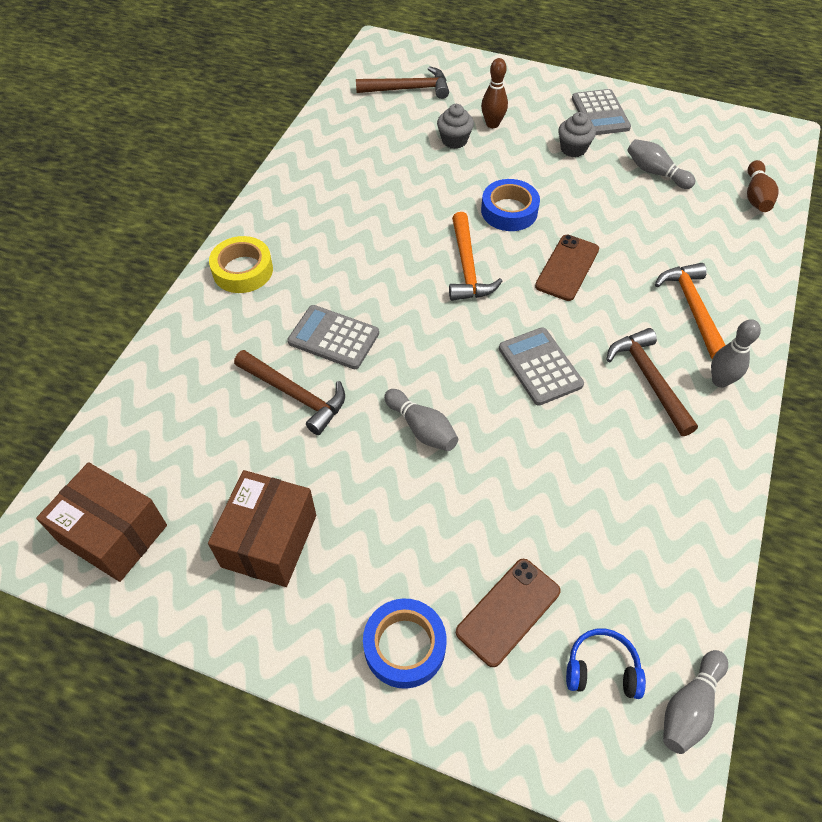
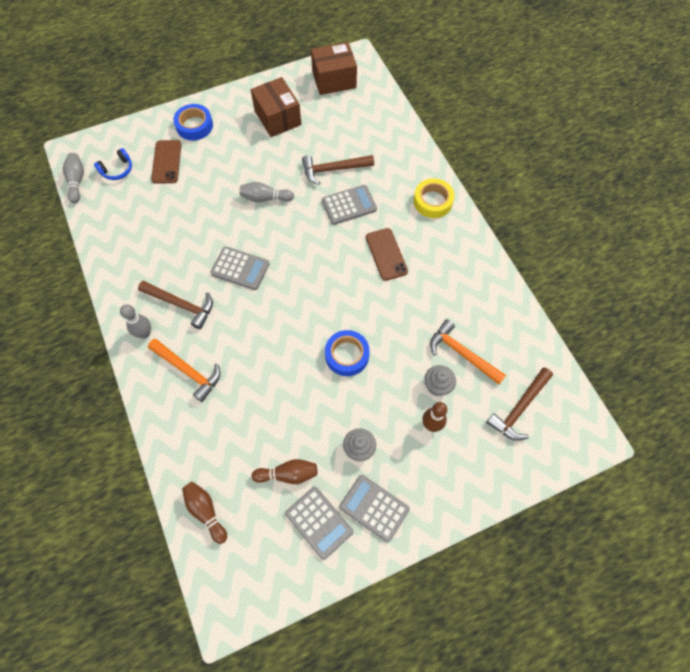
camera: 135 degrees right, 10 degrees up
(467, 267) = (330, 295): orange hammer -> orange hammer (462, 354)
(567, 268) = (277, 341): brown phone -> brown phone (386, 254)
(655, 172) = (288, 474): grey bowling pin -> brown bowling pin
(656, 133) = (319, 522): none -> grey calculator

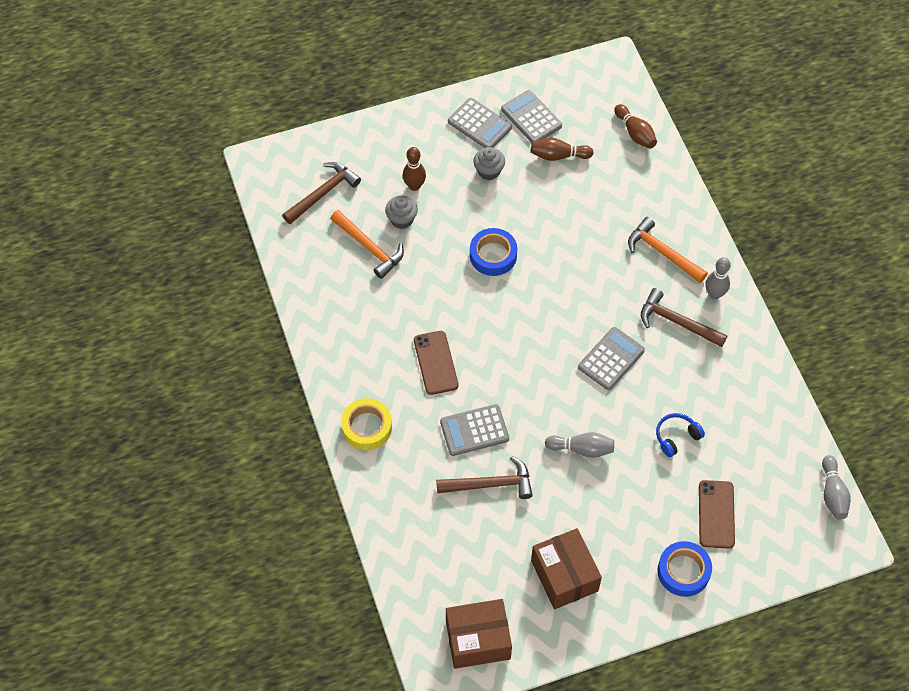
camera: 175 degrees left, 5 degrees down
(117, 170) = (781, 507): blue headphones -> blue headphones (676, 437)
(240, 268) = (611, 359): grey calculator -> grey calculator turned 105 degrees clockwise

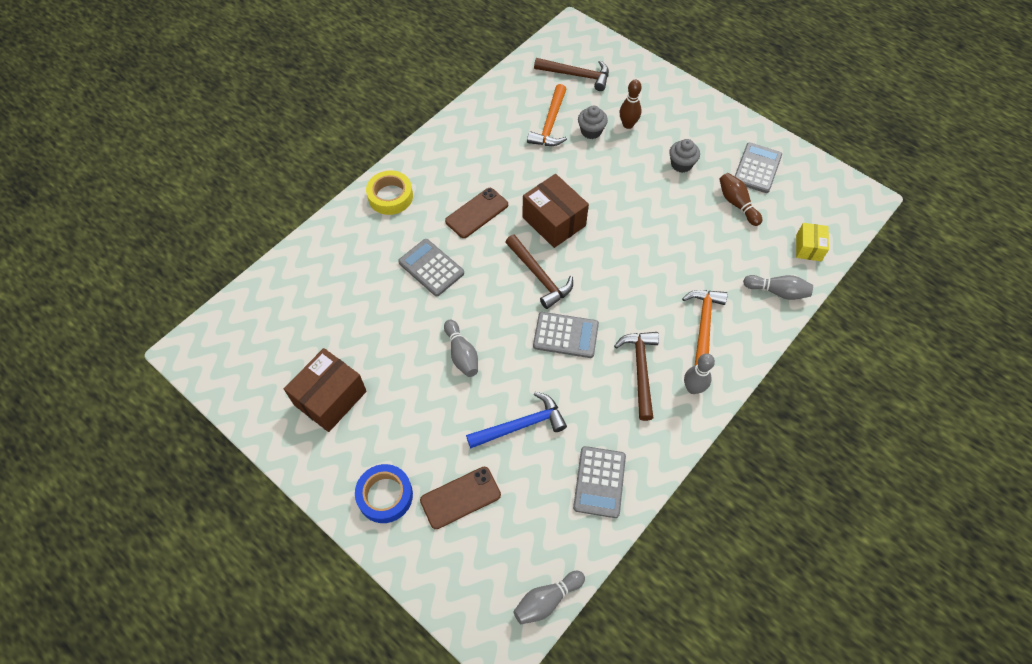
camera: 60 degrees right, 0 degrees up
(478, 640) = (238, 361): brown box -> brown box (554, 221)
(479, 124) = (720, 138): grey calculator -> grey calculator (599, 482)
(490, 484) = (388, 302): brown hammer -> brown hammer (539, 276)
(493, 255) = (604, 204): blue tape -> none
(635, 133) = (808, 248): brown bowling pin -> yellow box
(663, 181) = (777, 291): none -> grey bowling pin
(676, 437) = (521, 425): blue headphones -> blue hammer

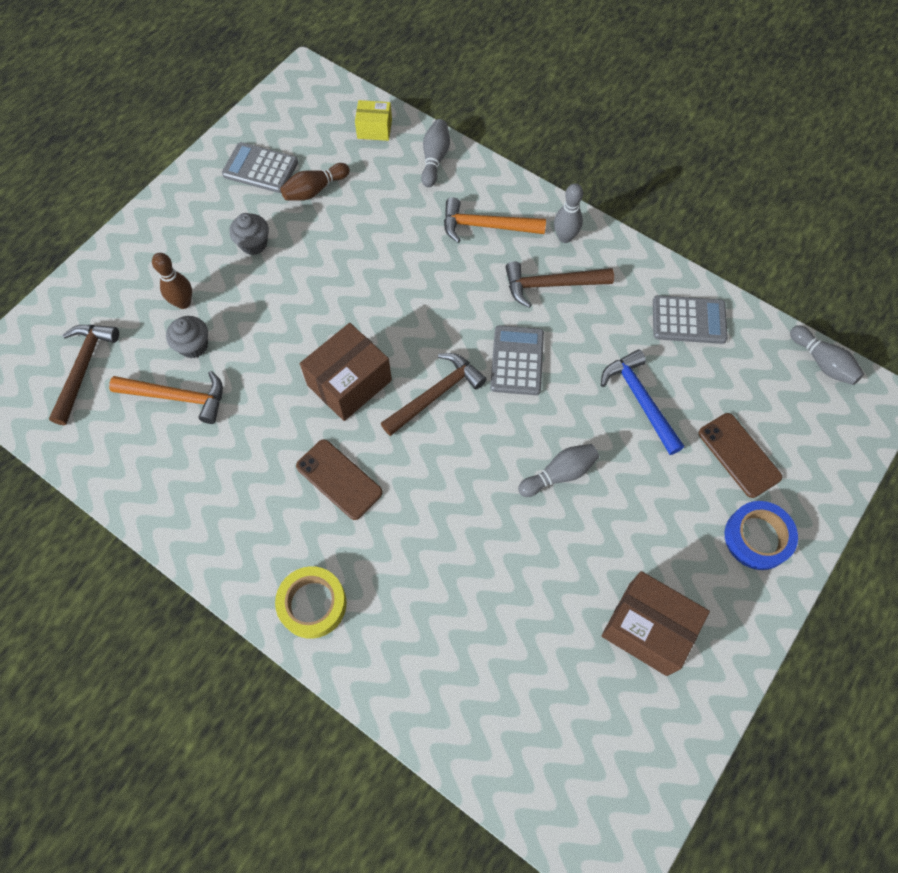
camera: 95 degrees left, 5 degrees up
(431, 268) = (434, 528): grey calculator -> none

